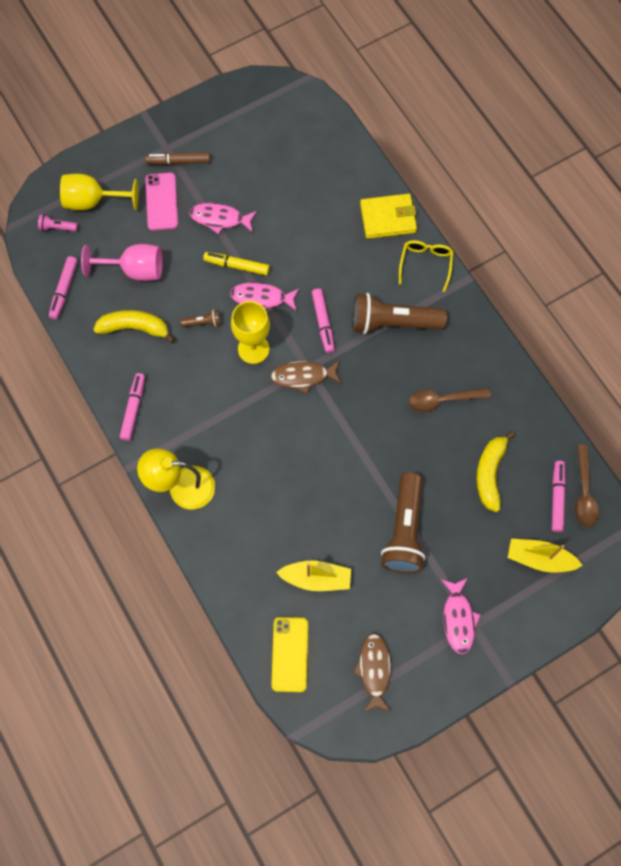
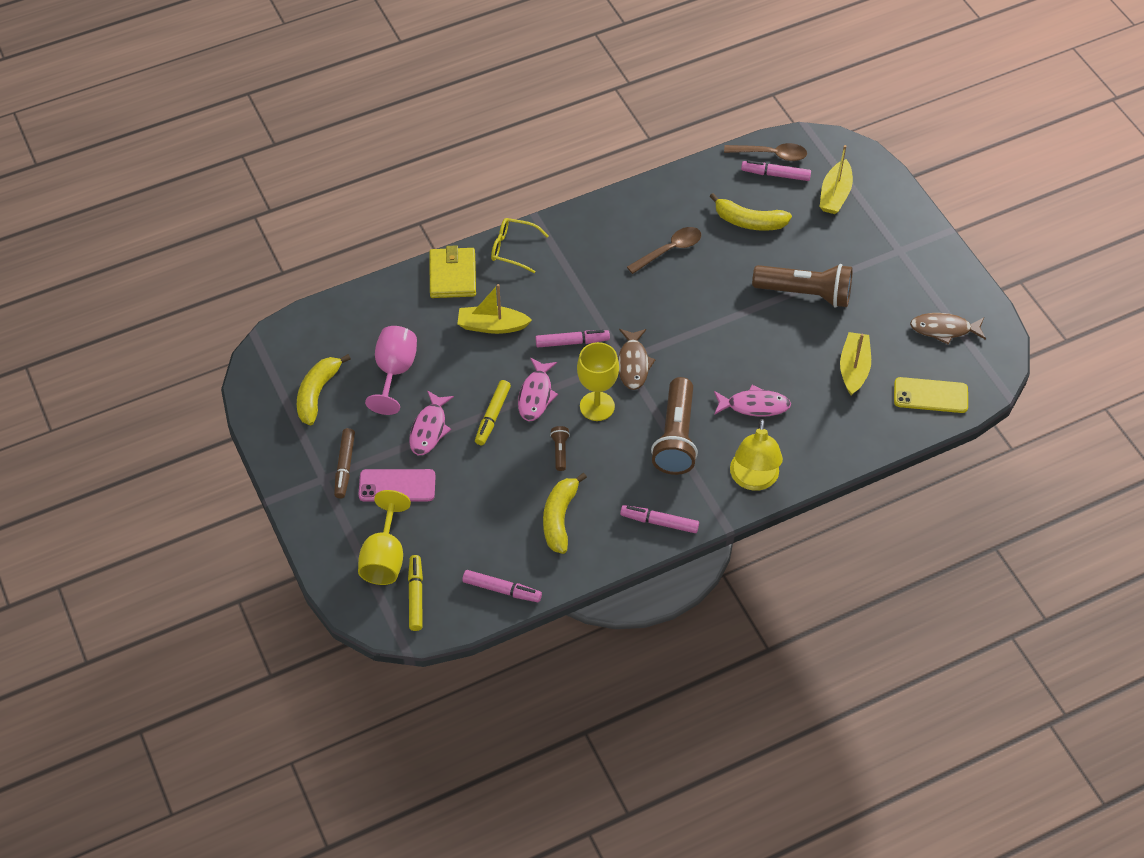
camera: 85 degrees left, 15 degrees down
(57, 228) = (415, 596): pink flashlight -> yellow marker
(135, 270) = (485, 516): pink goblet -> pink goblet (394, 372)
(250, 132) = (317, 393): none -> yellow banana
(335, 256) = (492, 326): none -> yellow boat
(392, 322) = (578, 282): brown flashlight -> brown flashlight (676, 437)
(442, 400) = (669, 250): brown spoon -> brown spoon turned 120 degrees counterclockwise
(458, 619) = (893, 261): pink fish -> pink fish (754, 405)

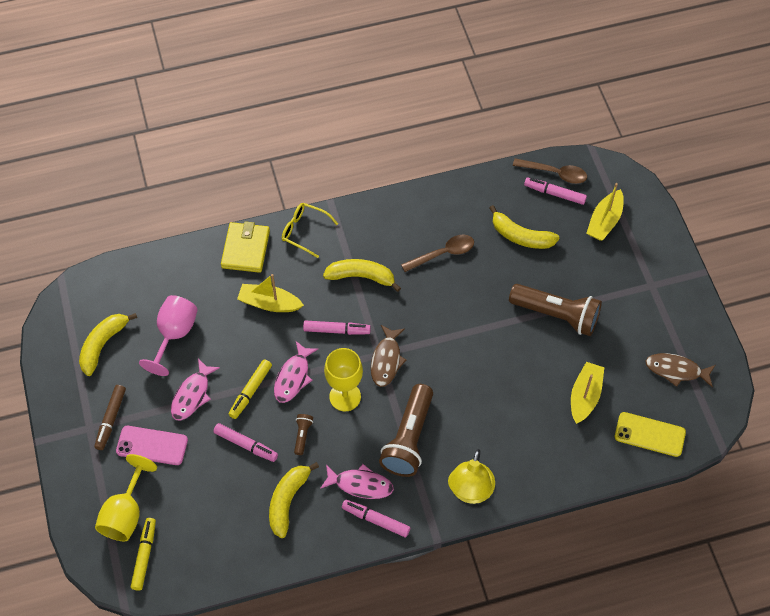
camera: 10 degrees right, 5 degrees up
(501, 589) = (221, 562): pink marker -> pink marker (246, 445)
(586, 285) = (361, 277): none -> yellow banana
(754, 405) = (486, 418): pink fish -> pink fish (360, 484)

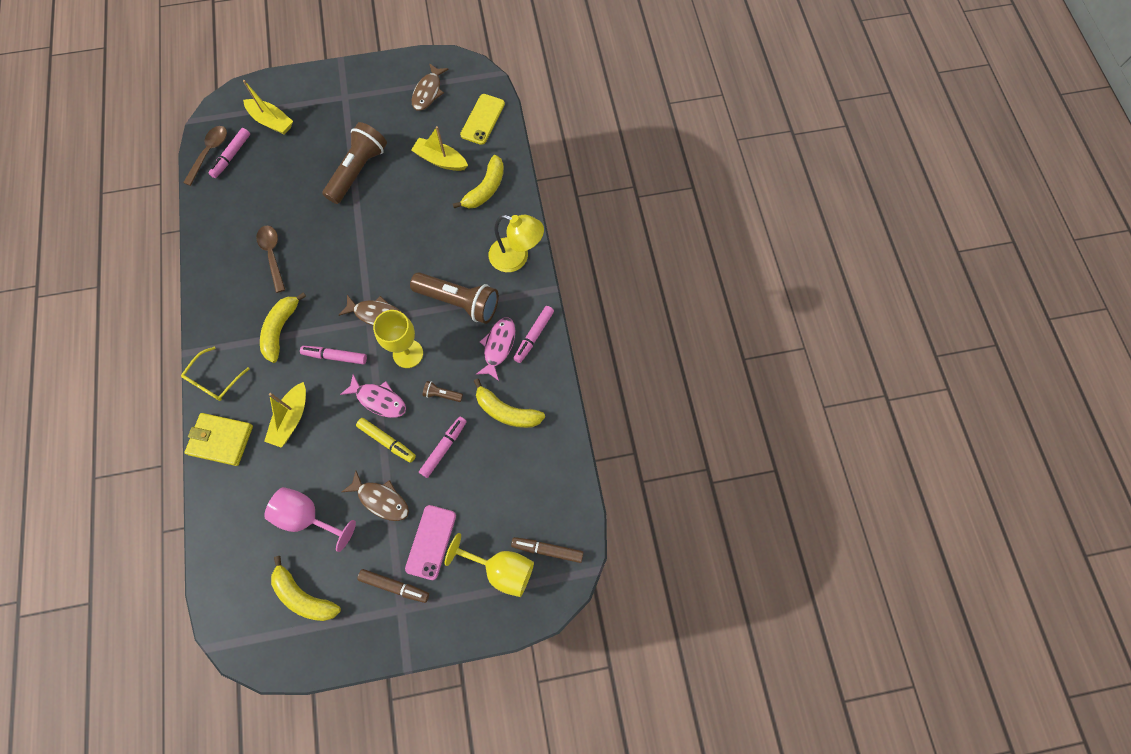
camera: 85 degrees left, 10 degrees up
(144, 556) = (547, 550): yellow marker -> brown marker
(192, 395) = (381, 499): pink fish -> brown fish
(336, 330) = (335, 356): pink marker -> pink marker turned 90 degrees counterclockwise
(521, 236) = (270, 188): yellow banana -> yellow banana (485, 189)

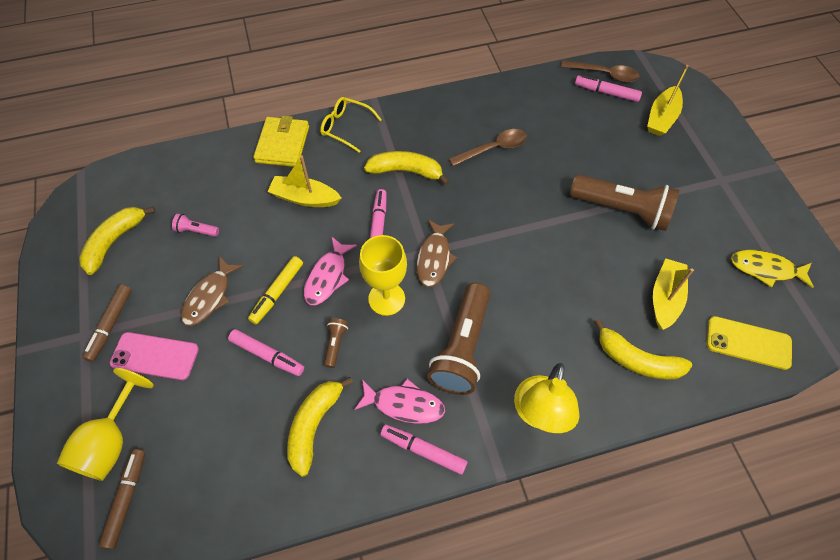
camera: 85 degrees right, 10 degrees down
(307, 517) = (196, 231): pink goblet -> pink flashlight
(428, 92) = (766, 269): brown fish -> yellow fish

